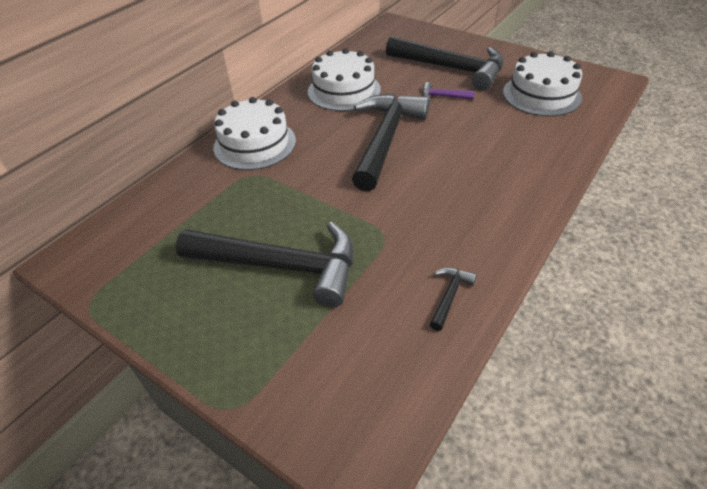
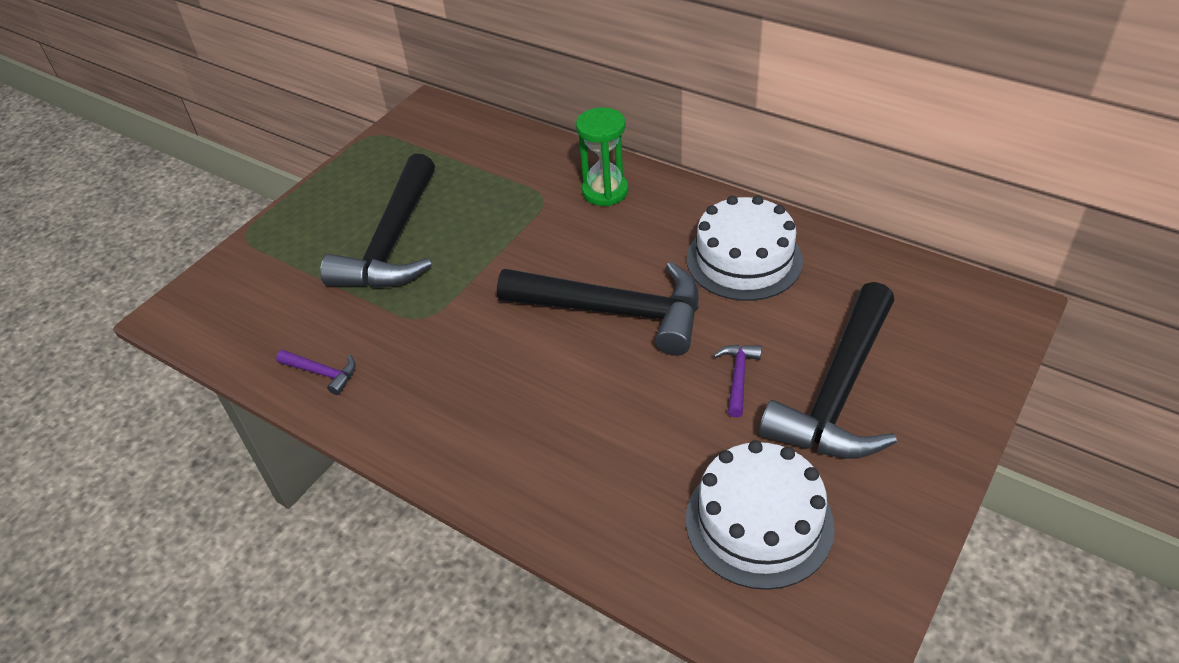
camera: 90 degrees right, 0 degrees up
(255, 144) = (605, 191): white cake -> green hourglass
(449, 296) = (322, 373): black hammer -> purple hammer

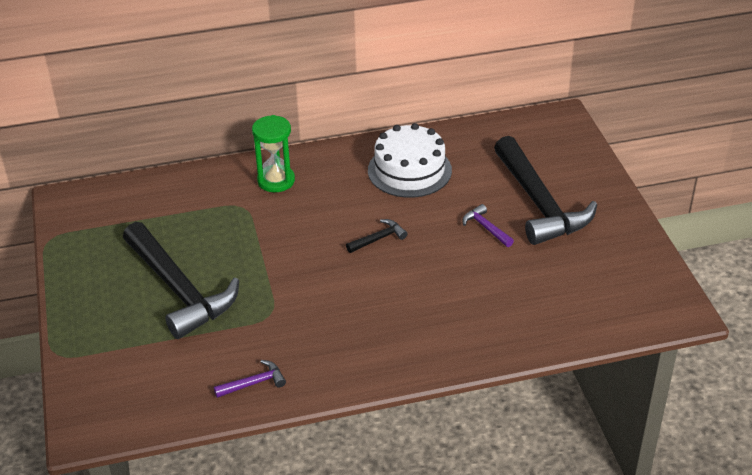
camera: 50 degrees left, 5 degrees down
(615, 311) = (378, 239): black hammer -> black hammer, size x0.40
(759, 522) = (580, 281): white cake -> none

